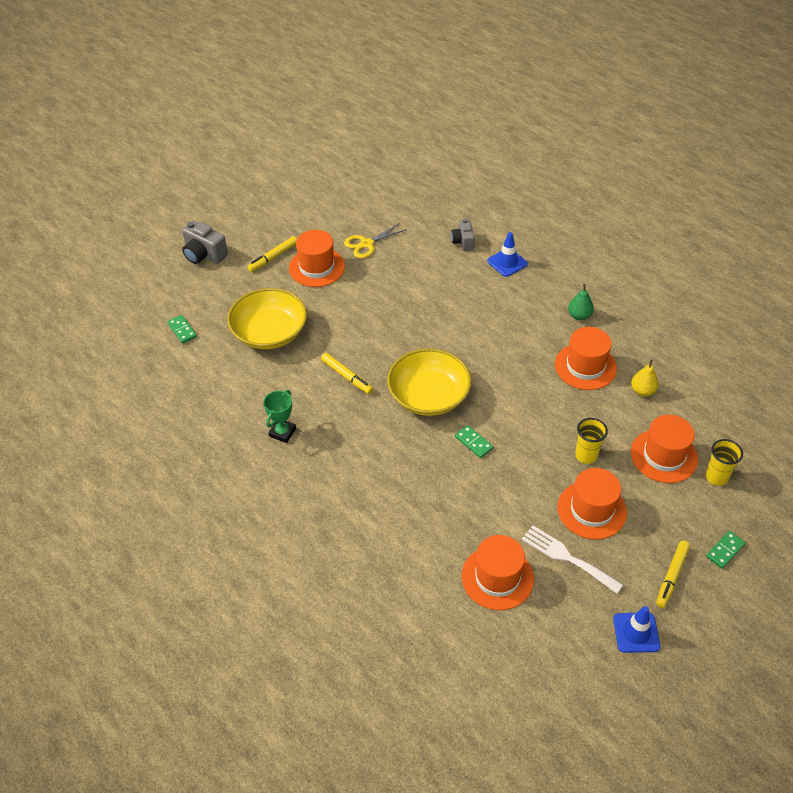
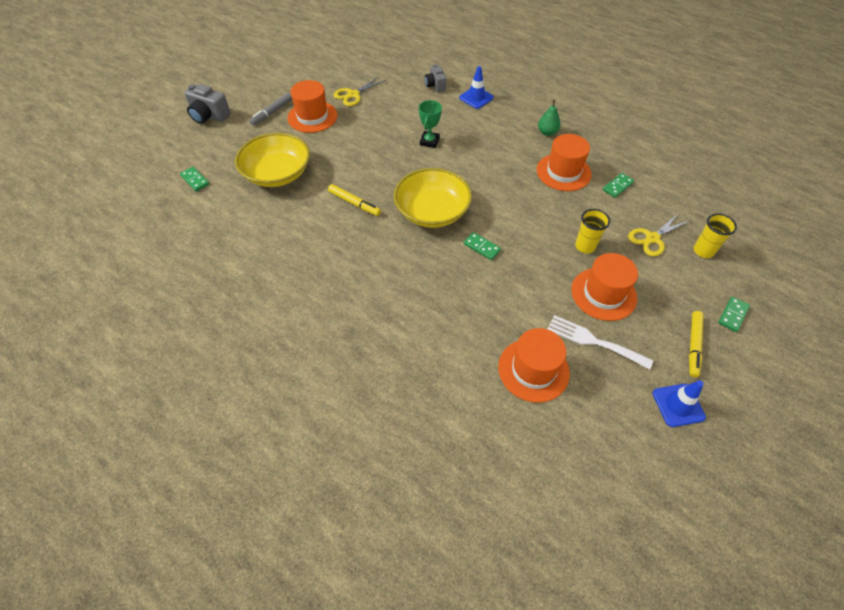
camera: 10 degrees left, 5 degrees up
(273, 257) = (272, 112): yellow marker -> grey marker
(282, 432) = (301, 259): green trophy -> green trophy (429, 141)
(642, 391) = (617, 186): yellow pear -> green domino
(664, 456) = (652, 238): orange hat -> yellow scissors

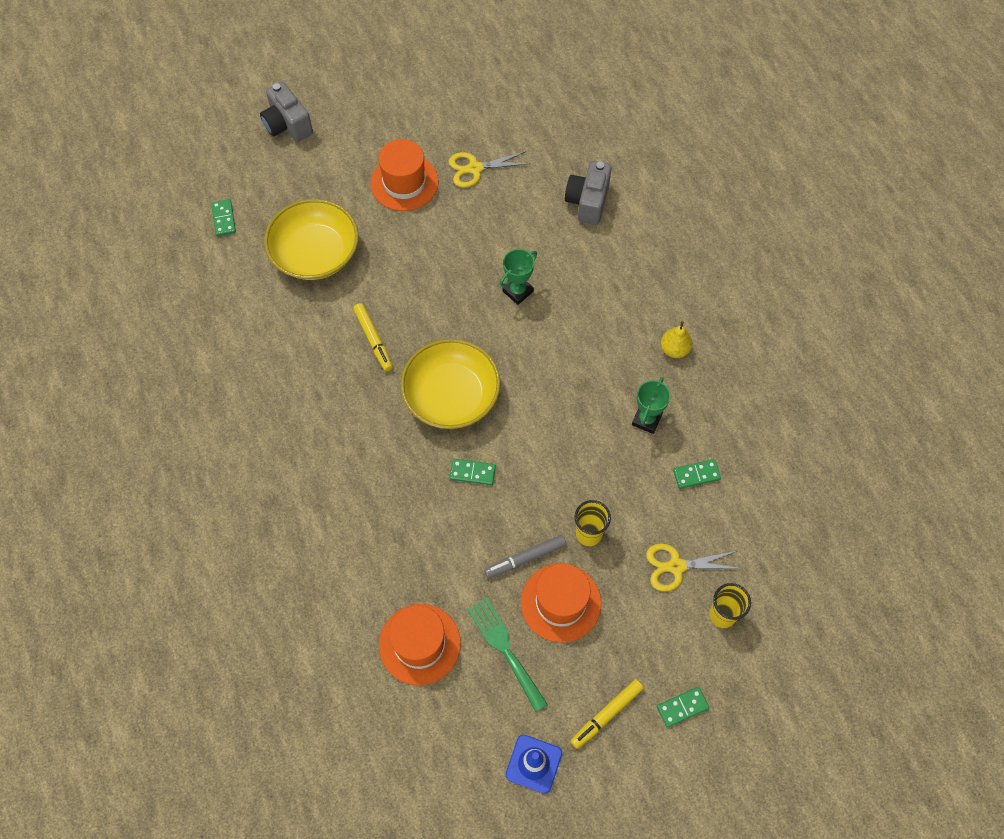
camera: 30 degrees right, 10 degrees up
(272, 112) = (361, 153): grey marker -> grey marker (525, 558)
(435, 86) = (588, 202): grey camera -> grey camera, size x1.53
(476, 98) = (626, 248): blue traffic cone -> none
(482, 247) = (472, 472): green domino -> green domino turned 60 degrees counterclockwise
(547, 132) = (674, 349): green pear -> yellow pear
(563, 172) = (646, 420): orange hat -> green trophy
(593, 341) = (505, 649): white fork -> green fork

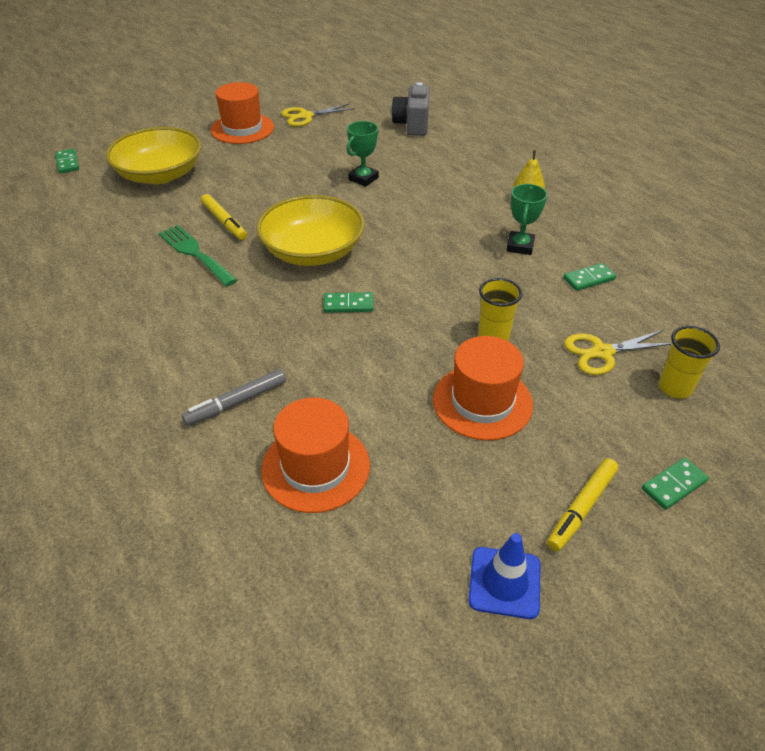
camera: 10 degrees left, 20 degrees down
(287, 125) = (131, 108): grey camera -> none
(505, 649) = (427, 457): green fork -> green fork (195, 253)
(525, 558) = (427, 367): grey marker -> grey marker (236, 402)

